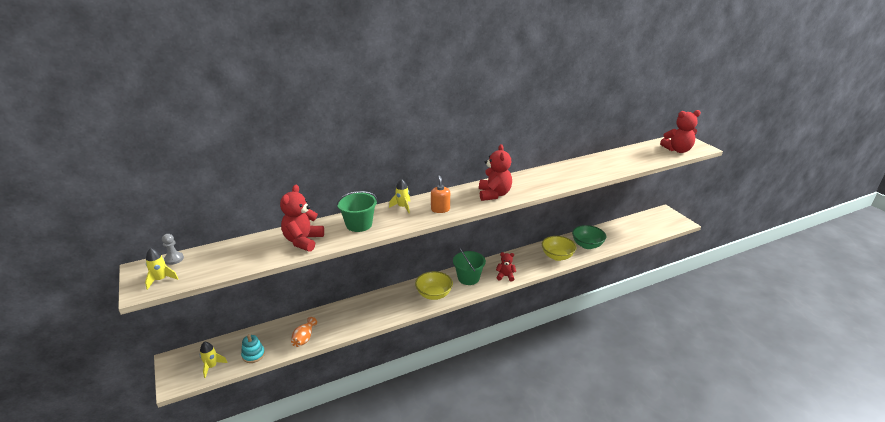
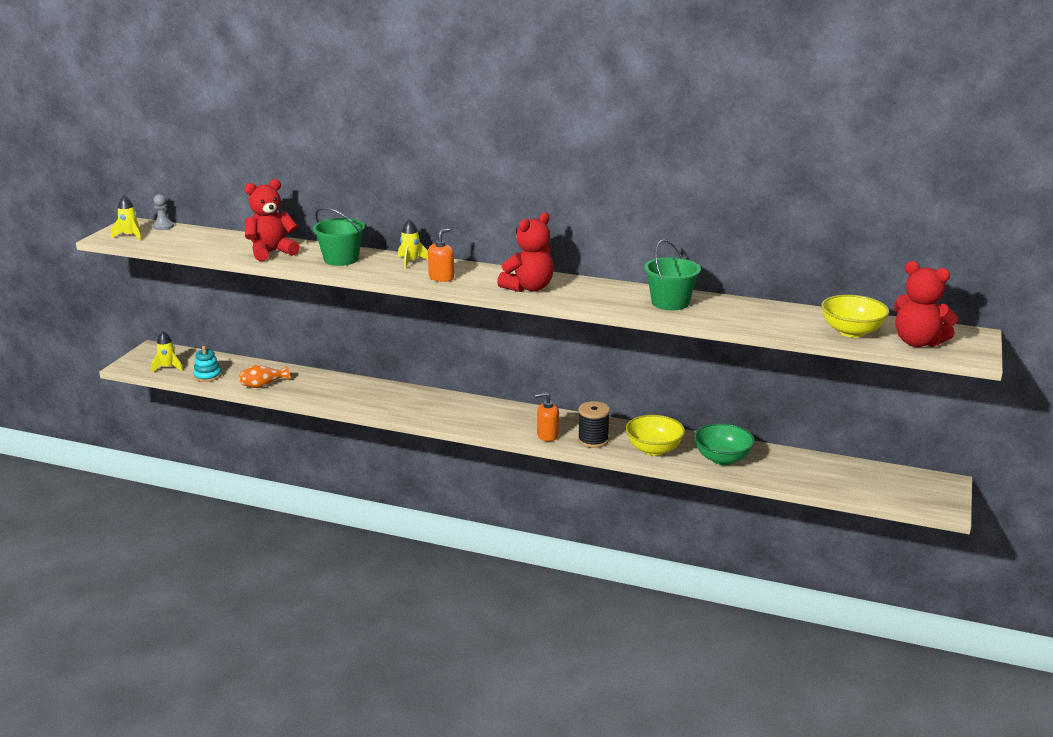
camera: 45 degrees right, 5 degrees down
(434, 294) = (438, 412): yellow bowl -> yellow bowl (851, 332)
(468, 278) = (503, 416): green bucket -> green bucket (670, 302)
(505, 276) = (547, 435): red teddy bear -> orange soap dispenser
(527, 267) = (593, 440): none -> black spool

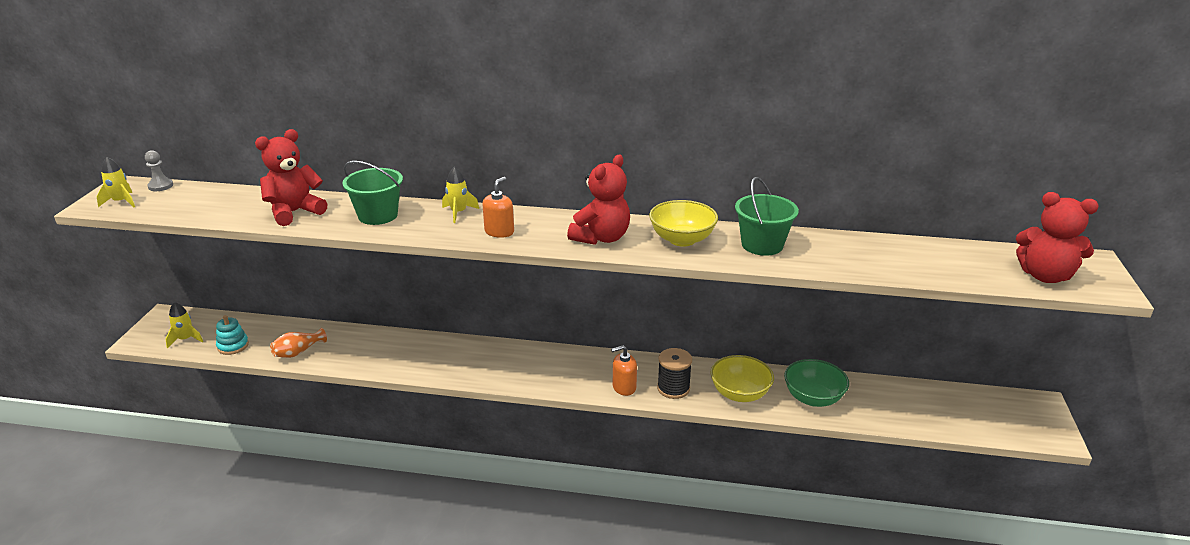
camera: 10 degrees left, 5 degrees up
(851, 332) = (970, 268): yellow bowl -> yellow bowl (682, 239)

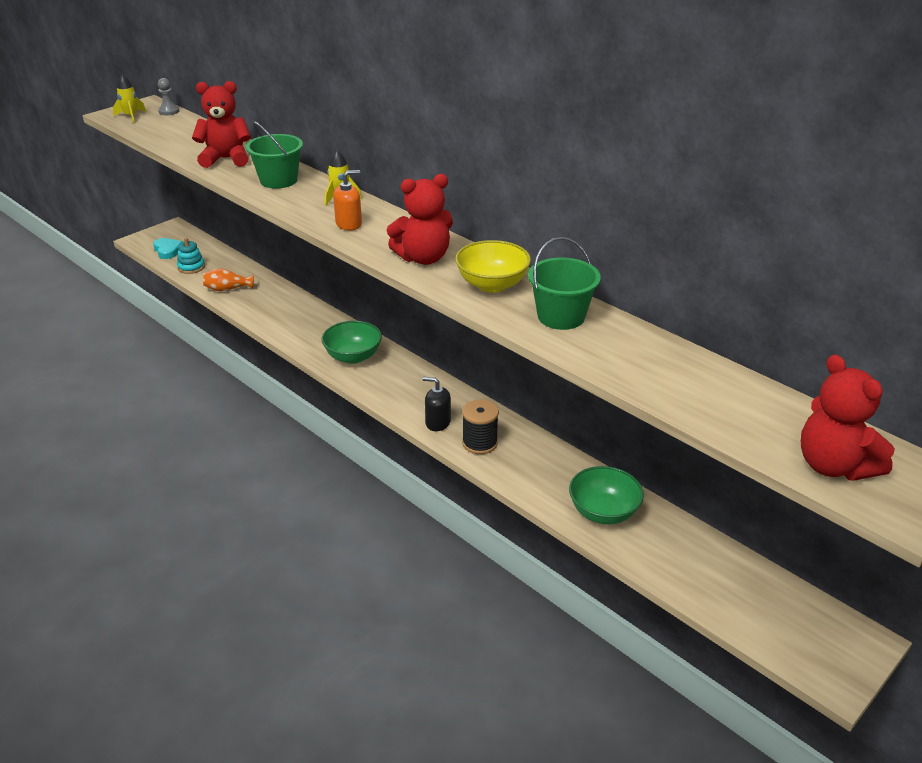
camera: 35 degrees right, 5 degrees up
(186, 339) = (168, 250): yellow rocket -> turquoise heart
(491, 364) = (353, 356): none -> green bowl
(624, 387) = (437, 422): orange soap dispenser -> black soap dispenser
(739, 394) = (535, 475): yellow bowl -> none

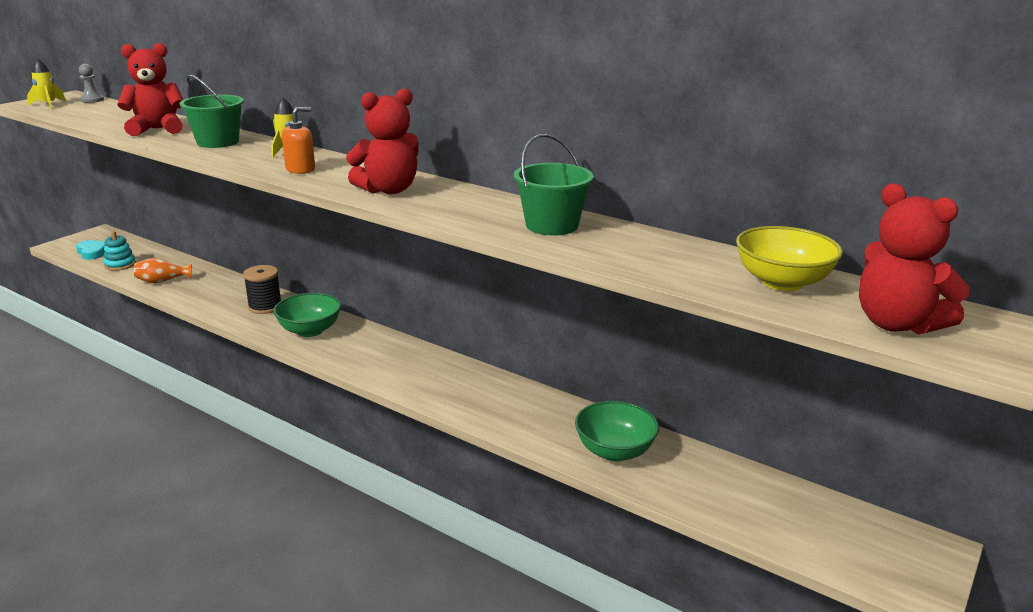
camera: 10 degrees left, 10 degrees down
(437, 422) = (413, 383): black soap dispenser -> none
(479, 443) = (463, 398): black spool -> black spool (265, 307)
(492, 284) = (469, 206): yellow bowl -> yellow bowl (782, 282)

